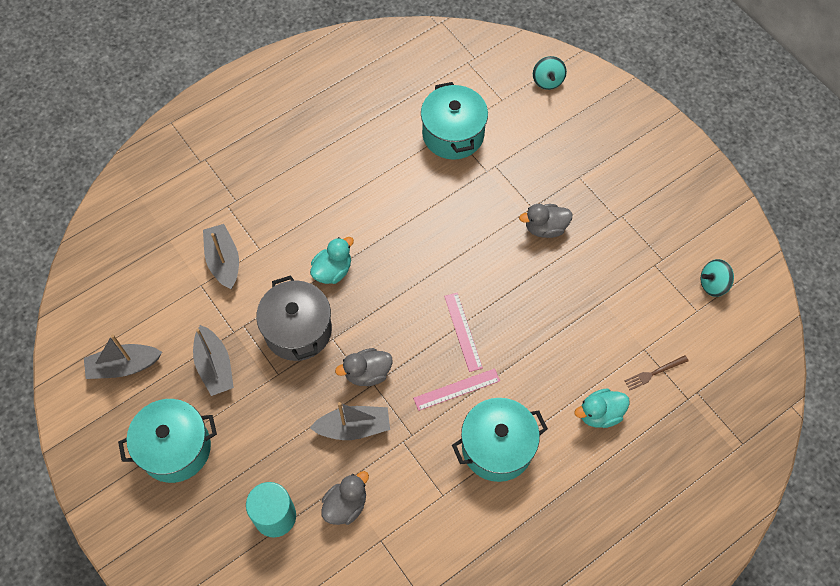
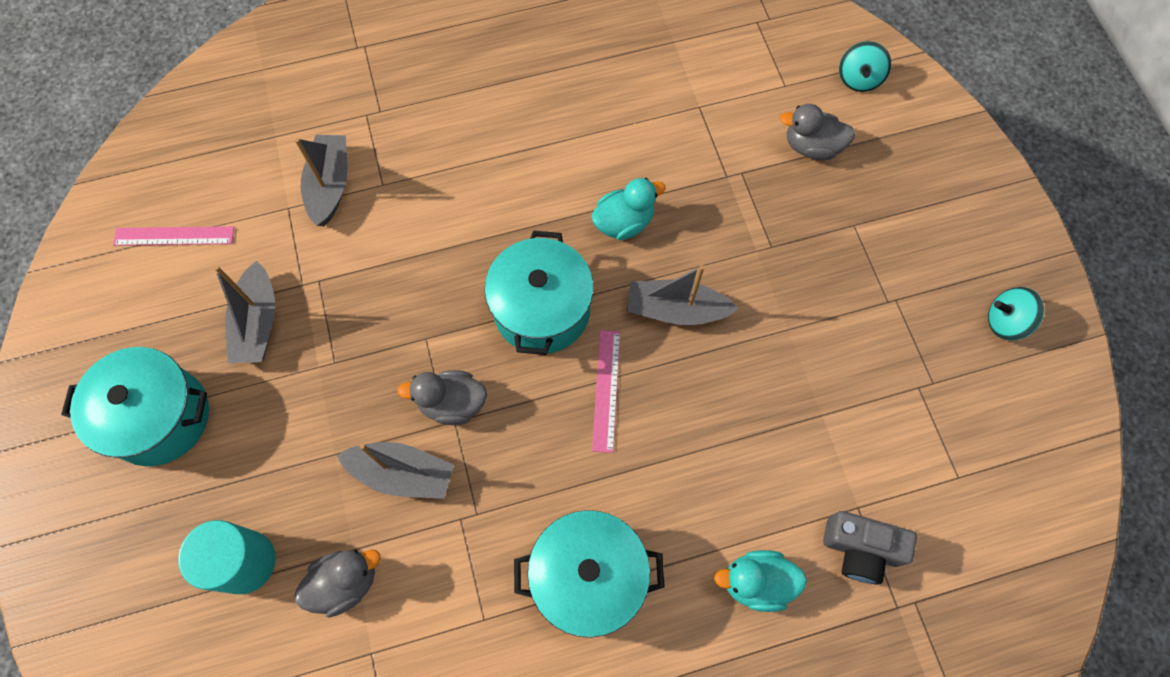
camera: 20 degrees right, 5 degrees up
(124, 366) = (146, 283): grey boat -> grey boat (676, 310)
(298, 330) = (385, 311): grey pot -> none
(332, 271) = (464, 245): turquoise duck -> turquoise duck (624, 222)
(453, 134) = (700, 112): turquoise pot -> turquoise pot (542, 310)
(456, 389) = (565, 471): pink ruler -> pink ruler (174, 236)
(545, 228) = (778, 281): grey duck -> grey duck (811, 147)
(654, 373) = (860, 549): brown fork -> grey camera
(713, 284) = (997, 446): turquoise spinning top -> turquoise spinning top (1005, 322)

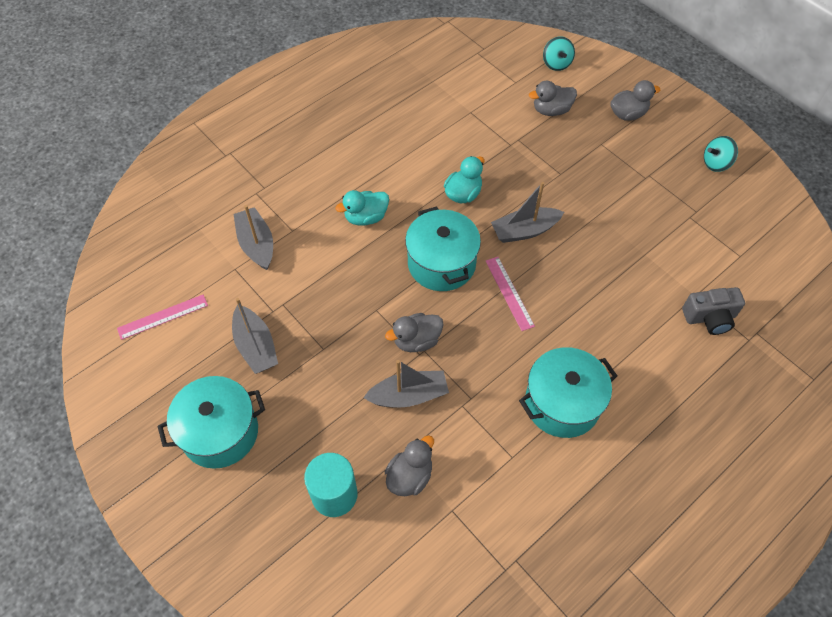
camera: 25 degrees left, 10 degrees down
(756, 582) = (662, 362): turquoise duck -> turquoise duck (366, 217)
(918, 195) = (628, 114): none -> grey duck

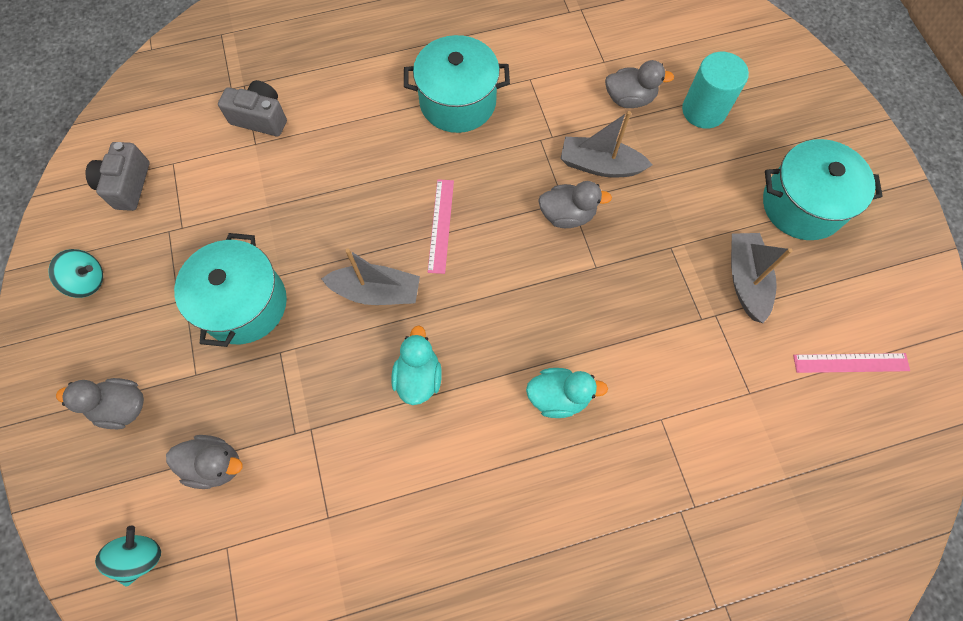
camera: 155 degrees left, 10 degrees up
(256, 244) = (713, 417): grey boat -> none
(410, 476) = (629, 99): grey duck -> grey duck turned 150 degrees counterclockwise
(441, 263) = (496, 292): turquoise pot -> turquoise pot (244, 304)
(463, 194) = (418, 377): turquoise duck -> turquoise duck turned 120 degrees clockwise
(755, 228) = (127, 185): none -> grey camera

